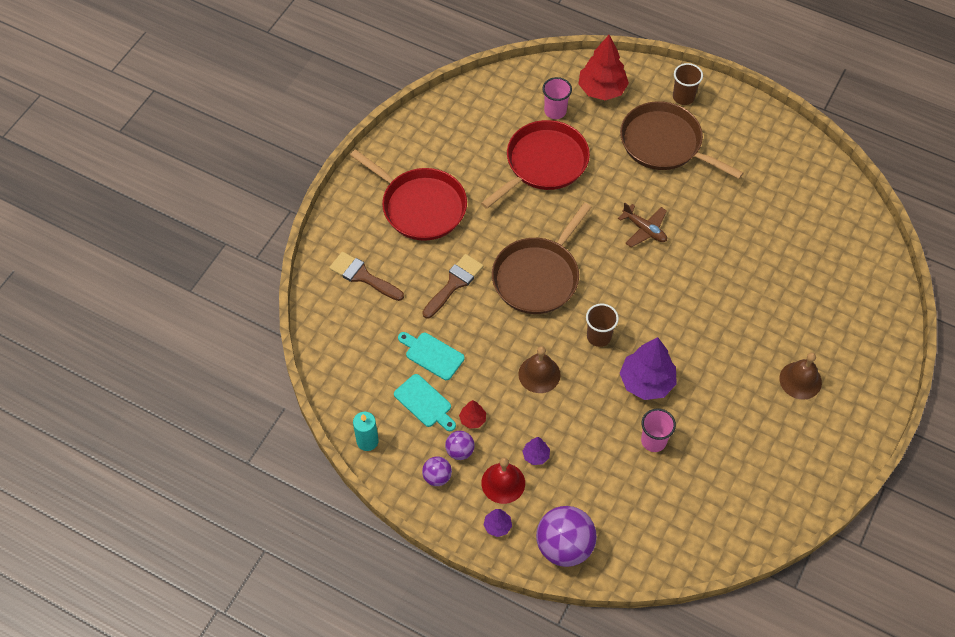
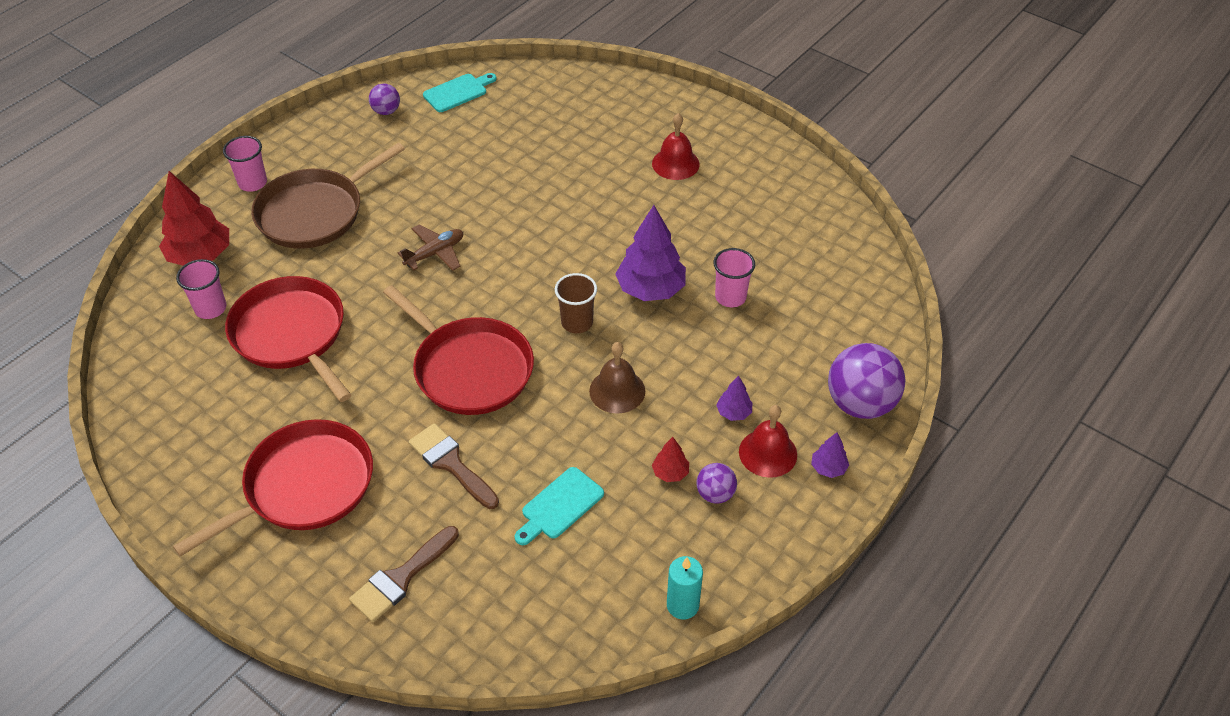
camera: 80 degrees left, 10 degrees down
(425, 403) = (634, 525): turquoise cutting board -> turquoise cutting board (458, 92)
(437, 477) = (750, 526): purple ball -> purple ball (386, 111)
(538, 276) = (469, 368): brown pan -> red pan
(683, 97) = (253, 183): brown cup -> pink cup
(800, 380) = (675, 163): brown bell -> red bell

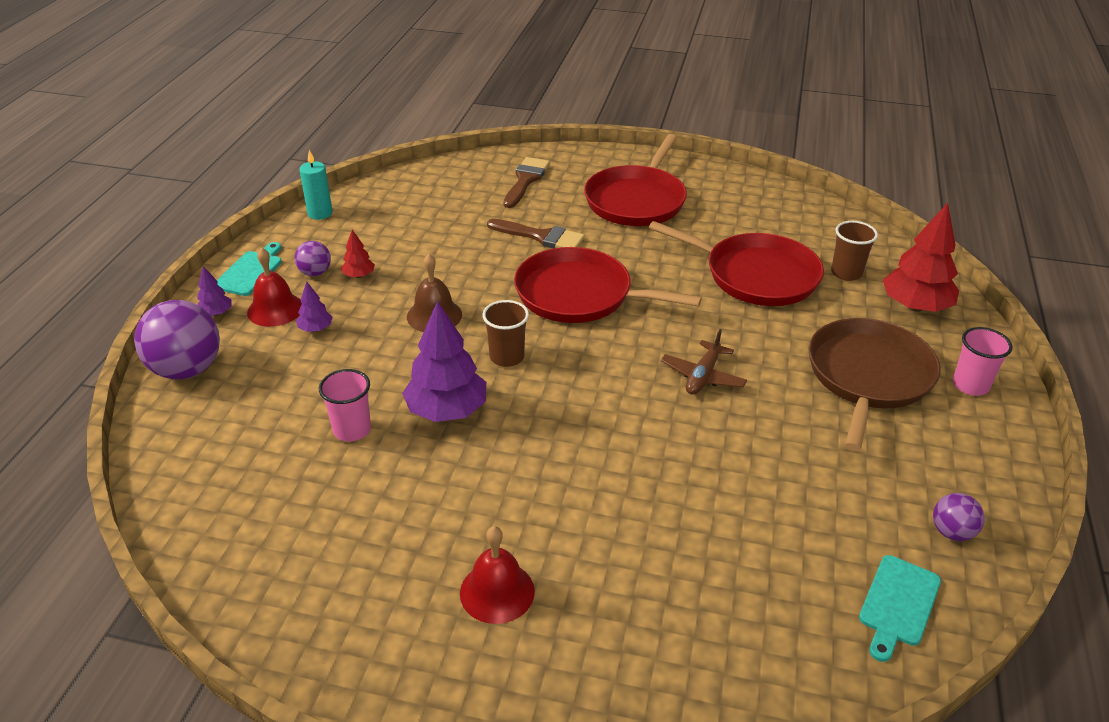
camera: 155 degrees right, 10 degrees down
(210, 308) = (846, 273): pink cup -> brown cup
(559, 506) = (439, 236): turquoise cutting board -> turquoise cutting board (250, 271)

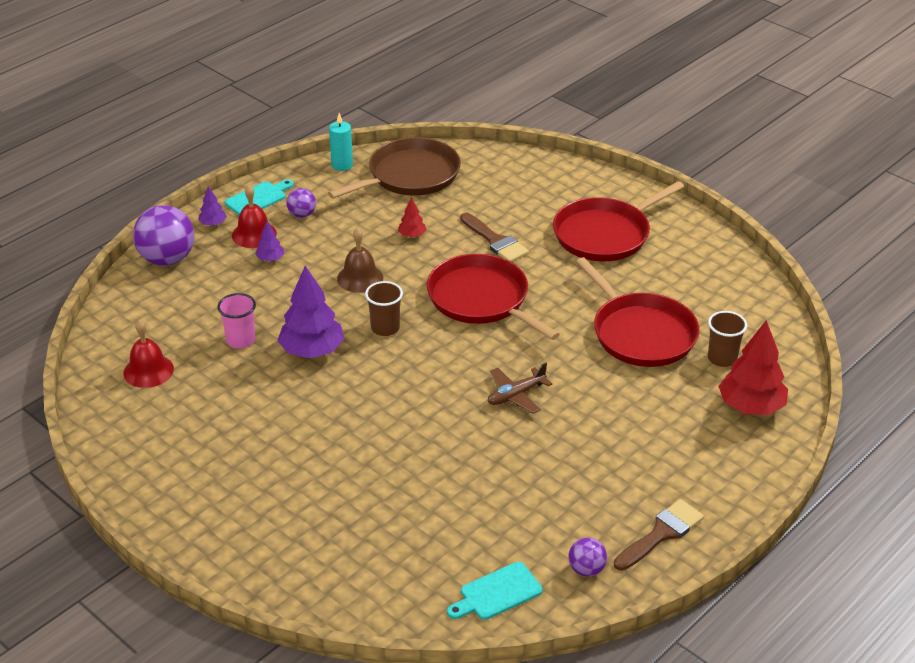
camera: 30 degrees right, 0 degrees up
(359, 275) = (331, 227): red tree -> red tree (412, 235)
(497, 592) = (249, 476): red bell -> red bell (148, 371)
(525, 180) = (528, 186): brown brush -> brown brush (661, 533)
(868, 377) = (646, 444): brown pan -> brown pan (410, 176)
(970, 385) = (724, 482): pink cup -> none

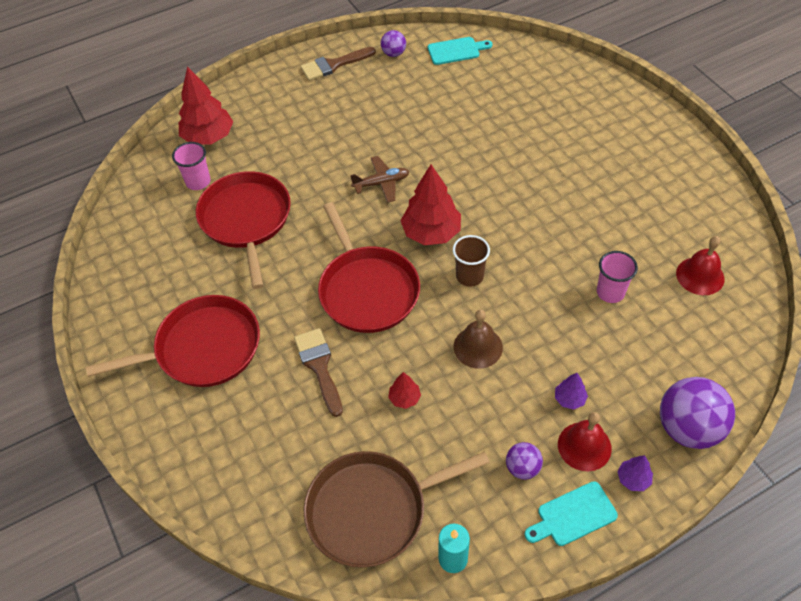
camera: 160 degrees left, 15 degrees up
(312, 351) = (543, 265): purple tree -> none
(439, 358) = (431, 233): none -> red tree
(722, 358) = (198, 182): brown cup -> pink cup

